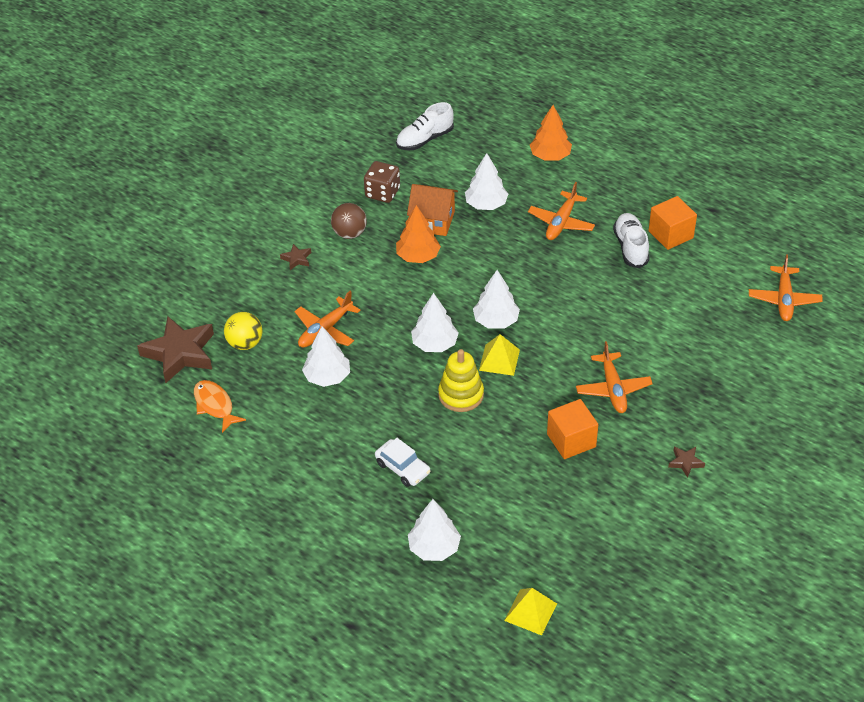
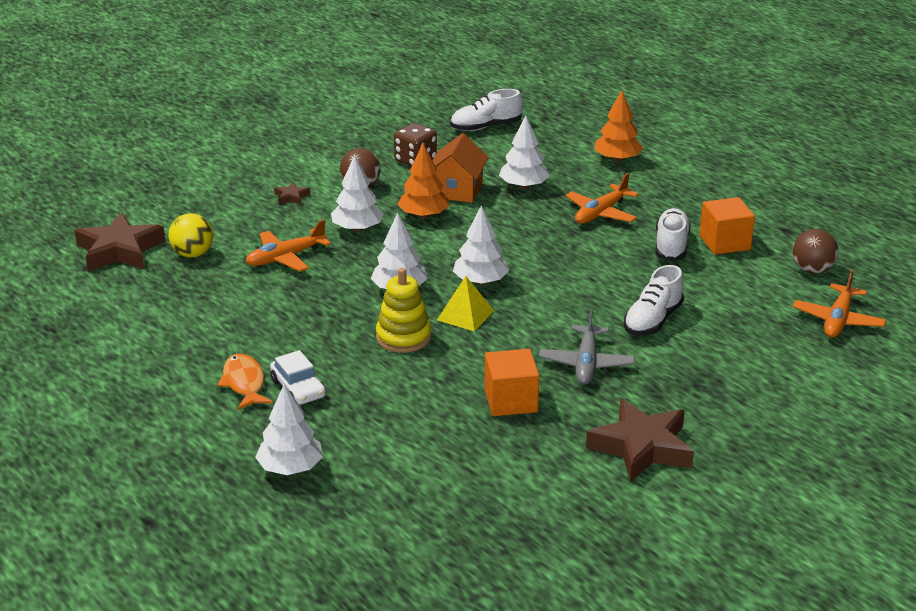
camera: 15 degrees right, 15 degrees down
(215, 405) = (127, 298): orange fish -> orange fish (244, 383)
(327, 377) = (263, 296): white tree -> white tree (357, 229)
(433, 221) = (457, 190): orange house -> orange house turned 75 degrees clockwise
(530, 612) = (370, 553): yellow pyramid -> none
(613, 389) = (586, 364): orange plane -> grey plane
(646, 332) = (652, 320): none -> white shoe
(685, 462) = (642, 447): brown star -> brown star, size x2.30
(747, 250) = (812, 270): none -> brown ball

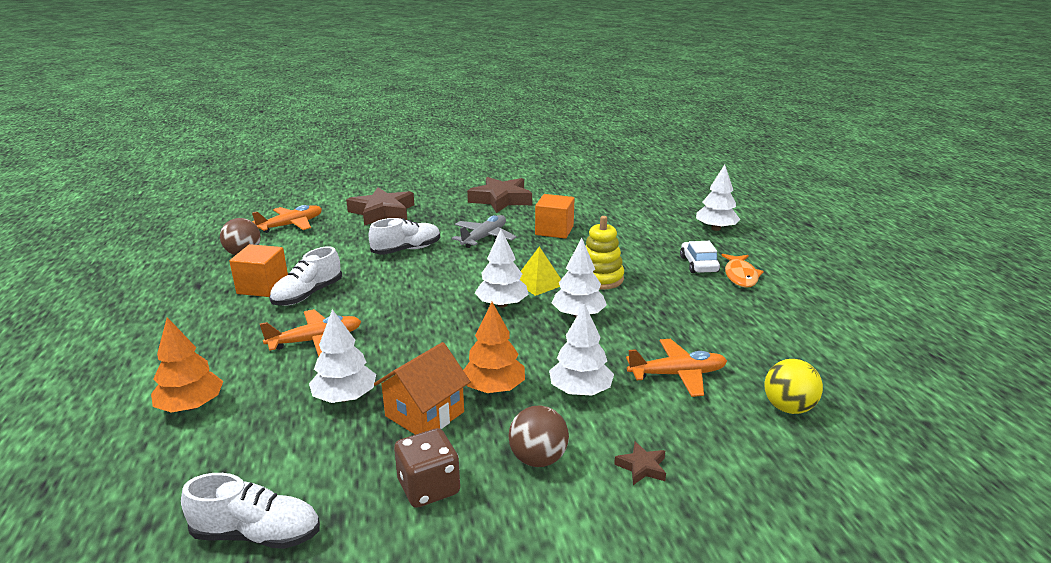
camera: 155 degrees left, 5 degrees down
(120, 250) = (888, 439): brown star -> brown star (382, 212)

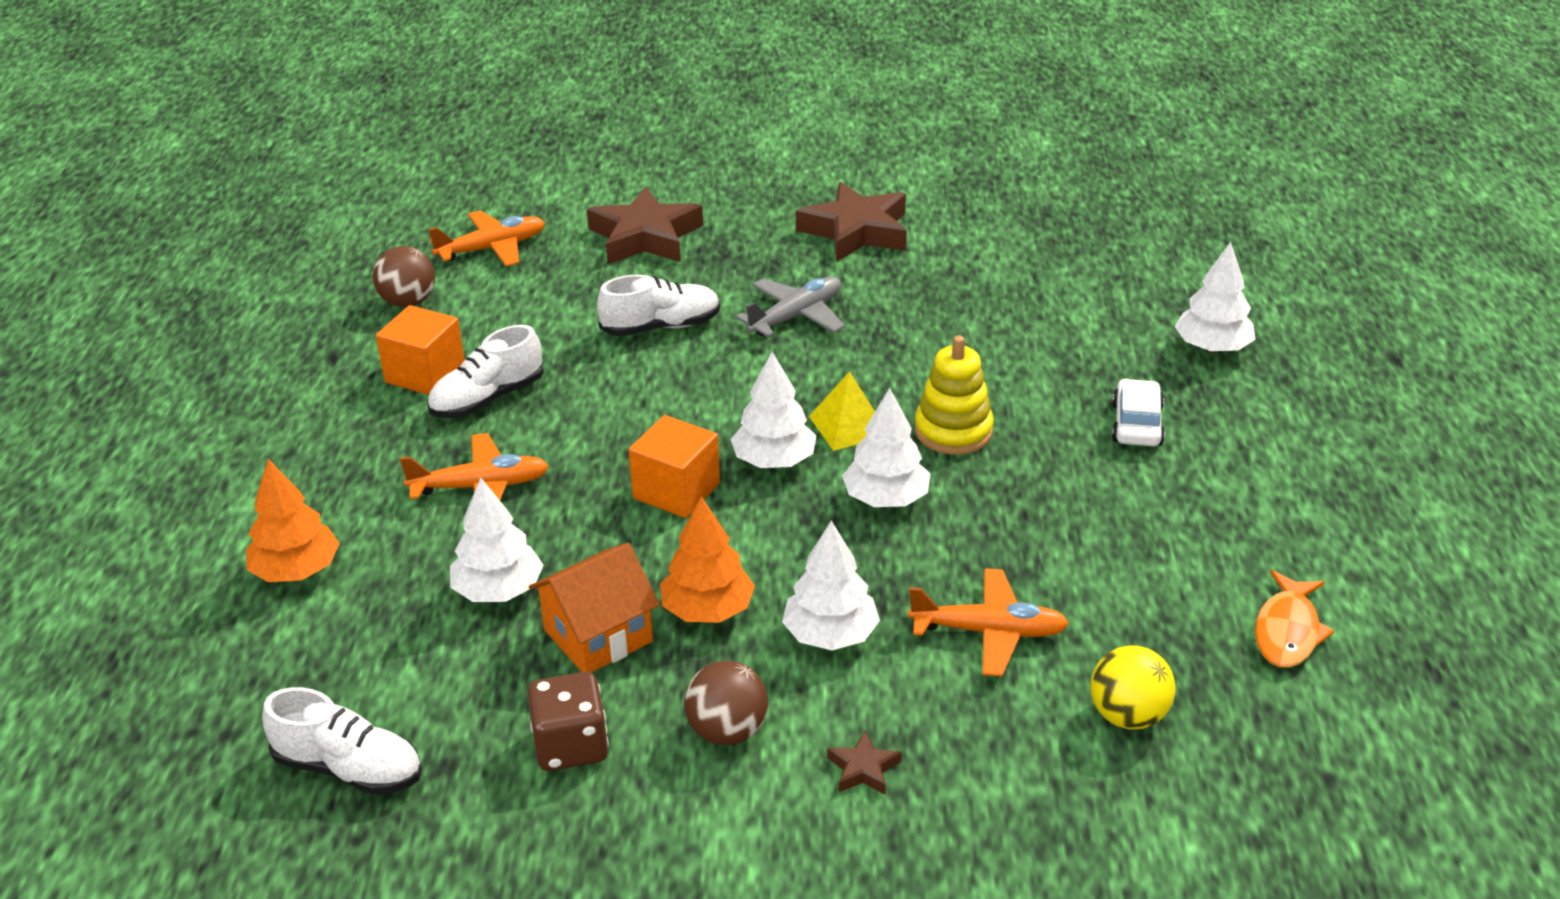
camera: 15 degrees right, 10 degrees up
(554, 230) = (920, 315): orange cube -> orange cube (676, 491)
(740, 276) = (1197, 459): orange fish -> orange fish (1287, 631)

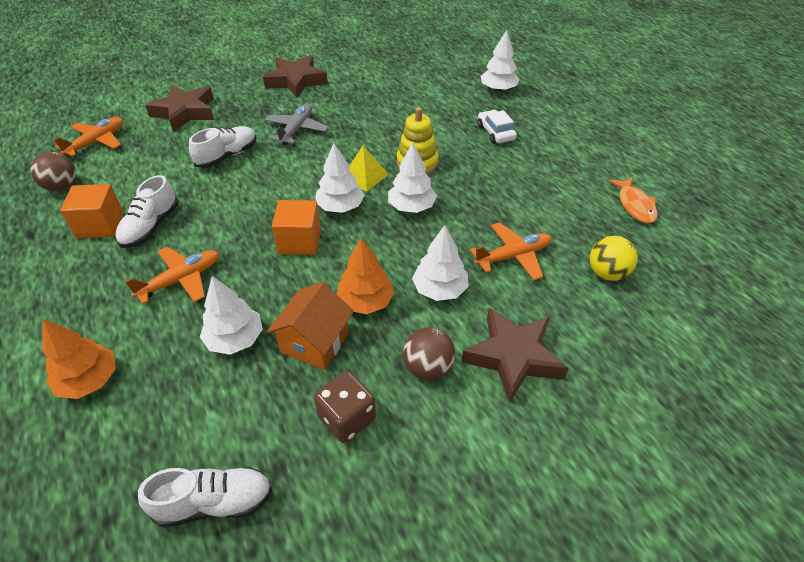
camera: 30 degrees left, 10 degrees up
(863, 769) = (513, 357): brown star -> brown star, size x2.30

